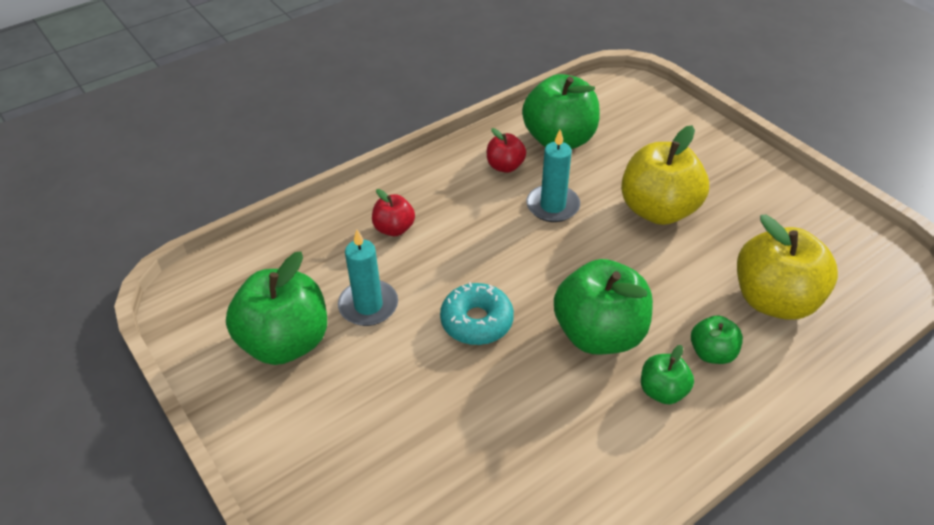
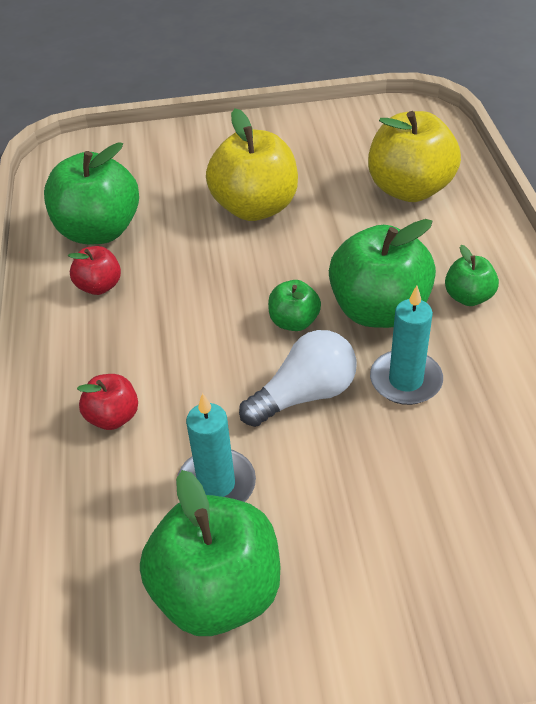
camera: 60 degrees left, 0 degrees up
(476, 321) = (304, 395): turquoise donut -> white light bulb
(552, 206) = (189, 274): turquoise candle -> turquoise candle (405, 380)
(712, 353) = (444, 249): green apple -> green apple (294, 322)

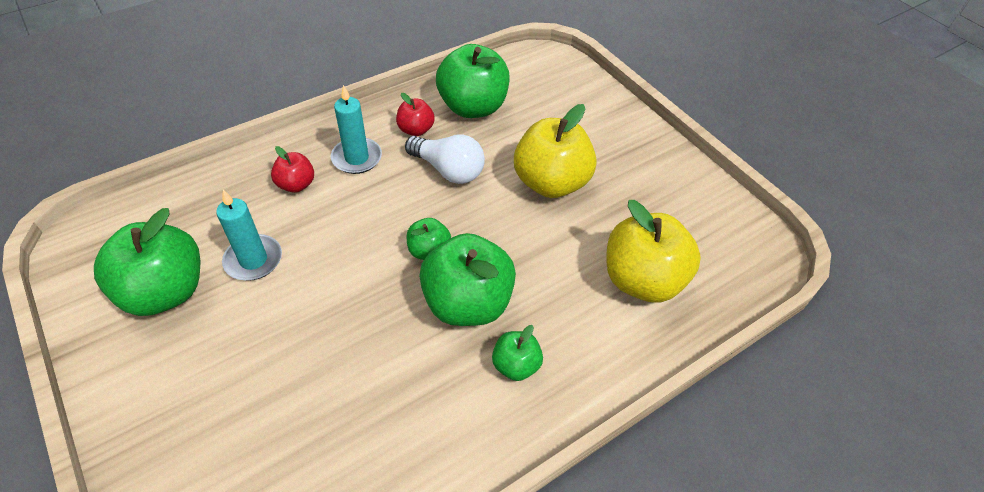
camera: 60 degrees right, 5 degrees up
(304, 395) = (353, 283): white light bulb -> white light bulb (448, 170)
(405, 380) = (393, 345): turquoise candle -> turquoise candle (357, 158)

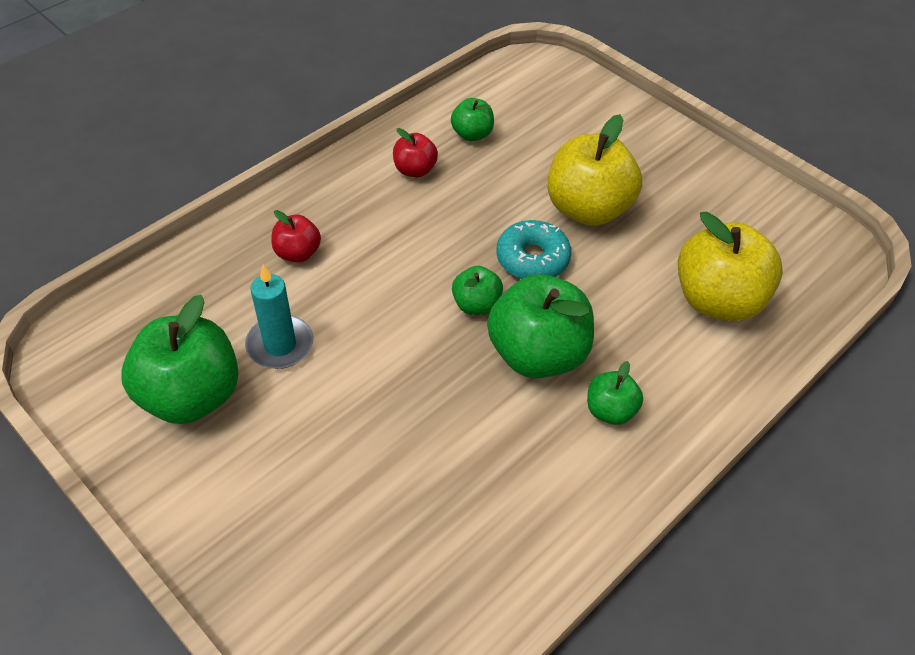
camera: 10 degrees left, 0 degrees up
(357, 158) = (357, 212): turquoise candle -> none
(448, 170) = (468, 211): white light bulb -> none
(473, 107) = (472, 134): green apple -> green apple, size x0.51
(490, 218) = (532, 259): none -> turquoise donut

